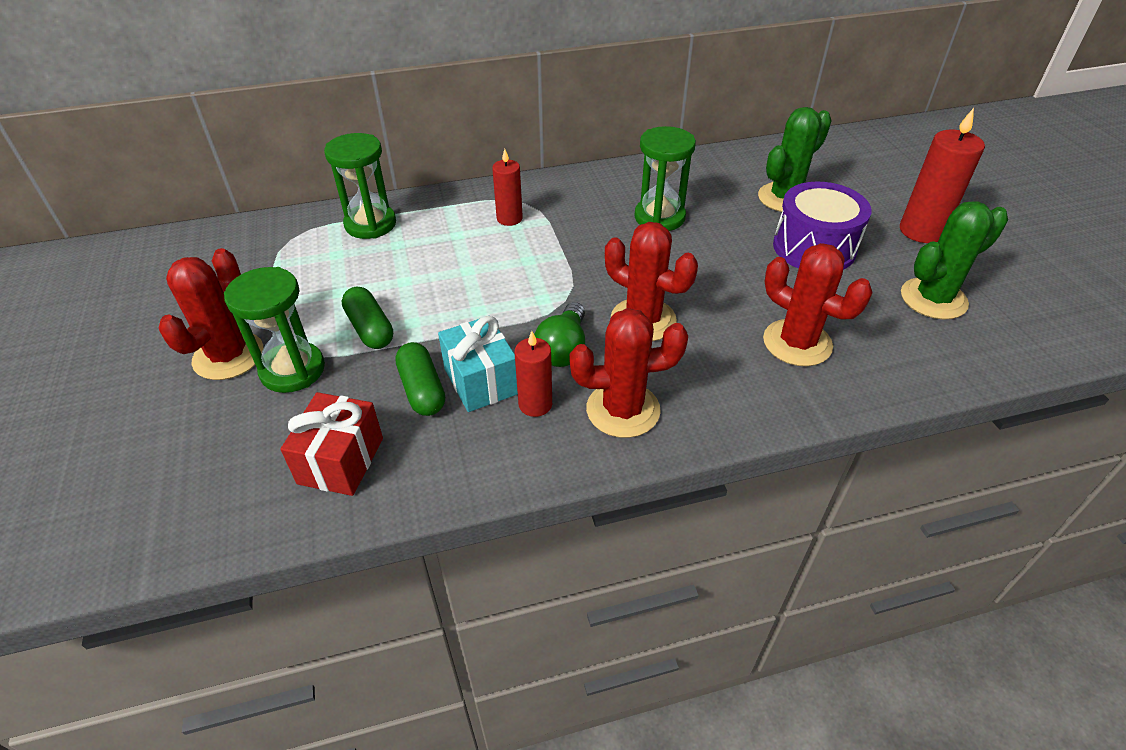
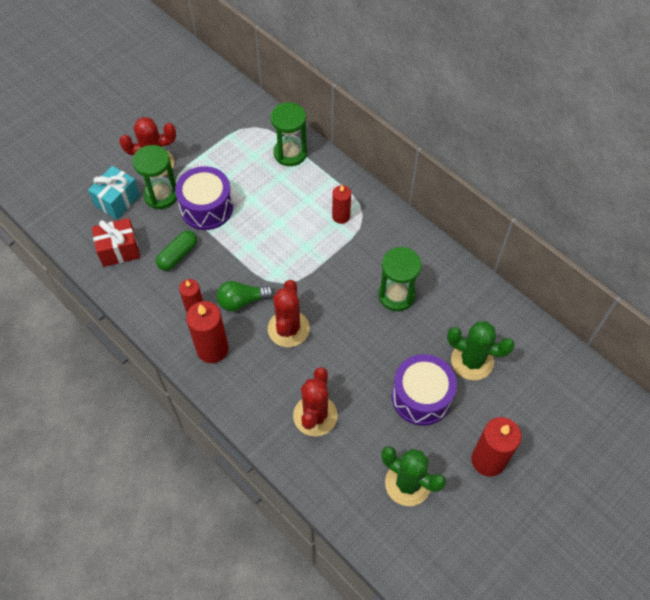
camera: 60 degrees right, 15 degrees up
(370, 329) = (206, 208): green capsule -> purple drum
(481, 381) = (198, 277): turquoise gift -> turquoise gift (117, 200)
(623, 410) = (212, 349): red cactus -> red candle

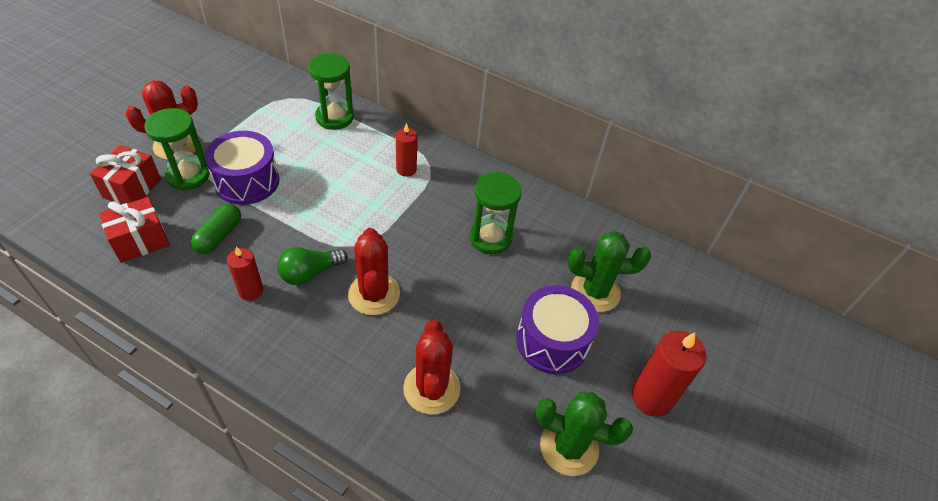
camera: 20 degrees left, 10 degrees down
(117, 200) = (132, 188): turquoise gift -> red gift
(212, 349) = (282, 334): red candle -> none

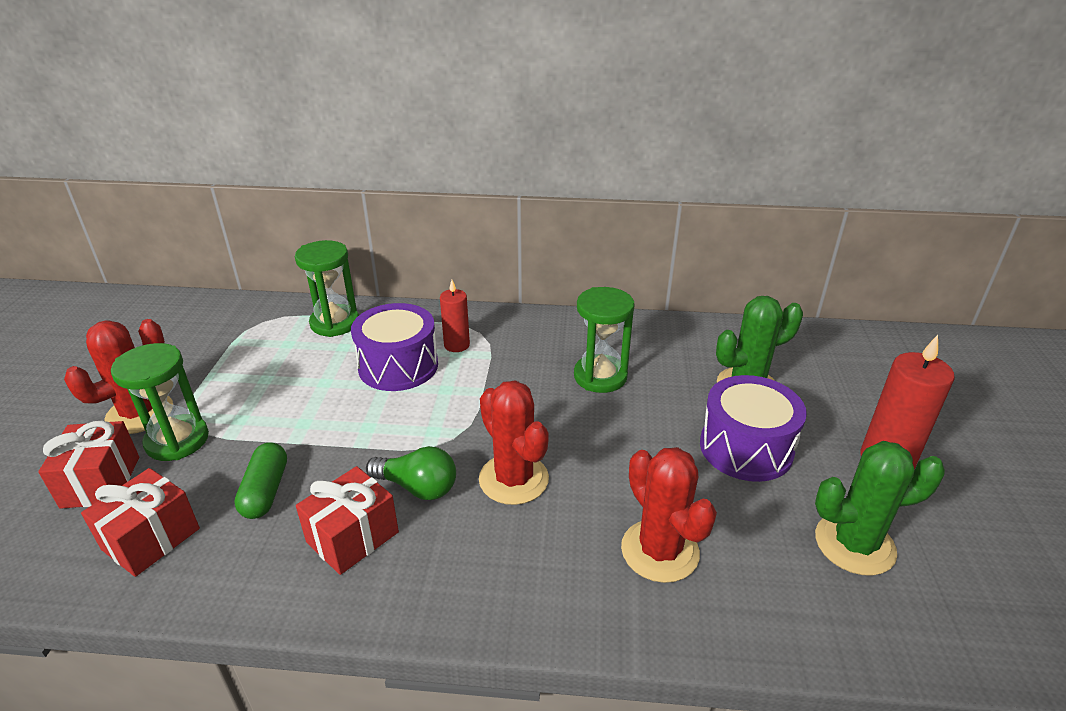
camera: 20 degrees left, 15 degrees down
(247, 181) = (265, 420): purple drum -> purple drum (398, 366)
(251, 291) = (352, 537): red candle -> red gift
(310, 273) = (417, 487): green light bulb -> green light bulb turned 105 degrees counterclockwise

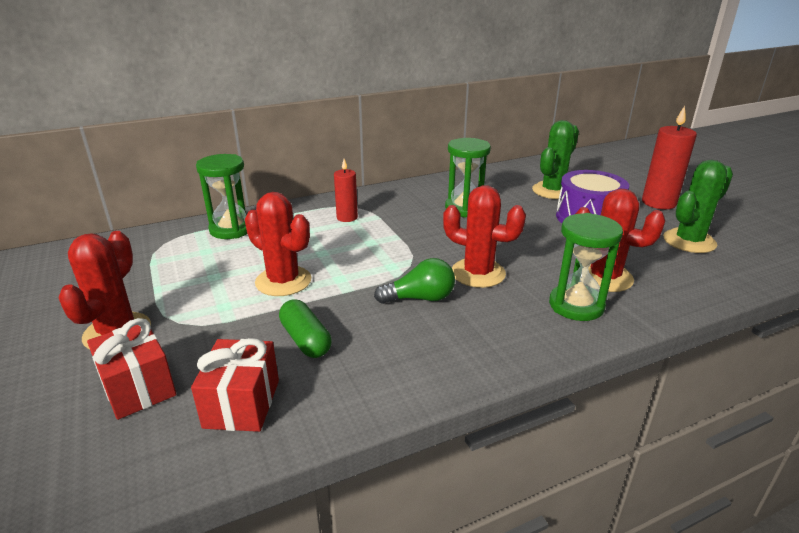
camera: 30 degrees left, 5 degrees down
(177, 440) = (181, 337): green hourglass -> green hourglass (576, 305)
(316, 409) = (283, 281): none -> red cactus
(352, 537) = (409, 340): red gift -> none
(398, 366) = (317, 240): purple drum -> none

